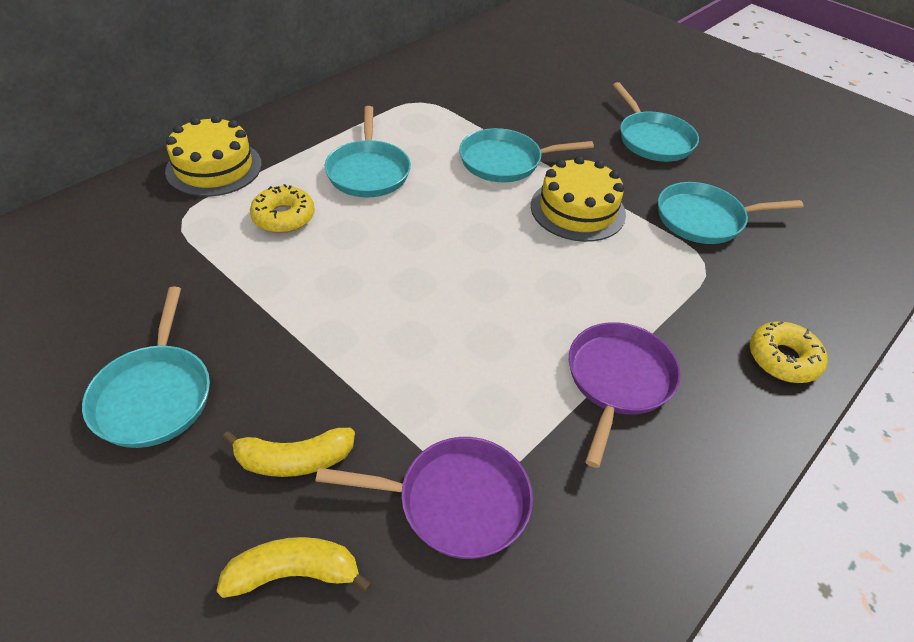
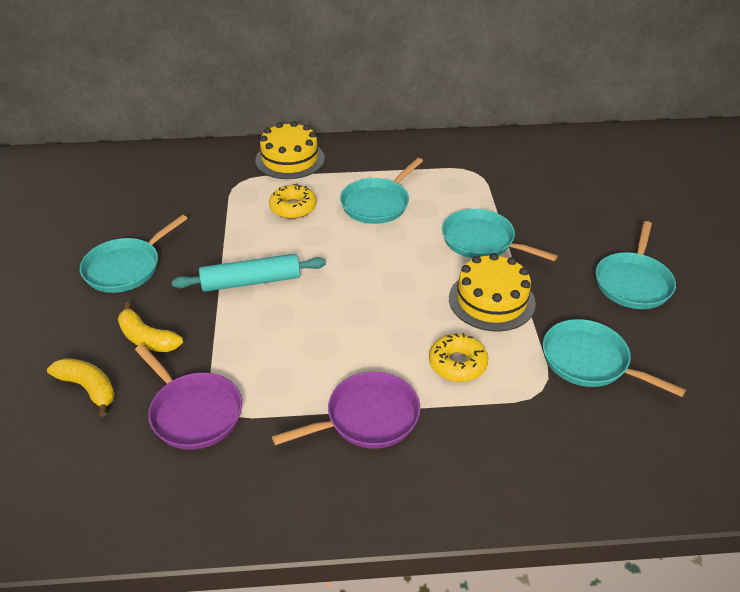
camera: 45 degrees right, 5 degrees down
(337, 319) = (251, 282): none -> turquoise rolling pin
(783, 359) = (507, 486): yellow donut -> yellow donut (457, 364)

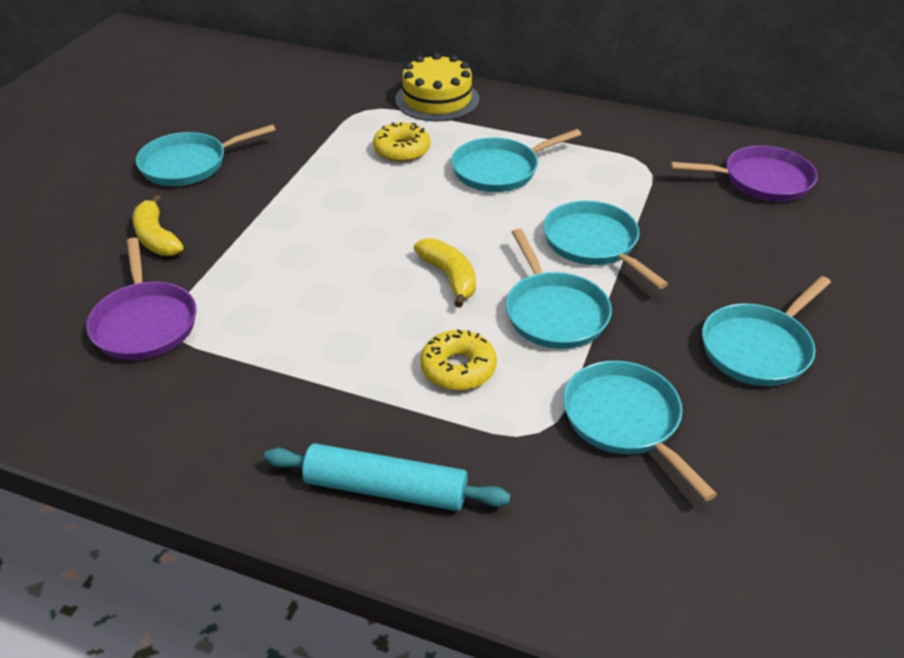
camera: 25 degrees right, 0 degrees up
(88, 388) = (68, 267): yellow banana -> yellow banana (449, 277)
(251, 282) = (300, 213): turquoise rolling pin -> turquoise rolling pin (385, 489)
(367, 417) = (313, 390): purple pan -> purple pan (761, 180)
(491, 300) = (554, 312): yellow cake -> turquoise pan

